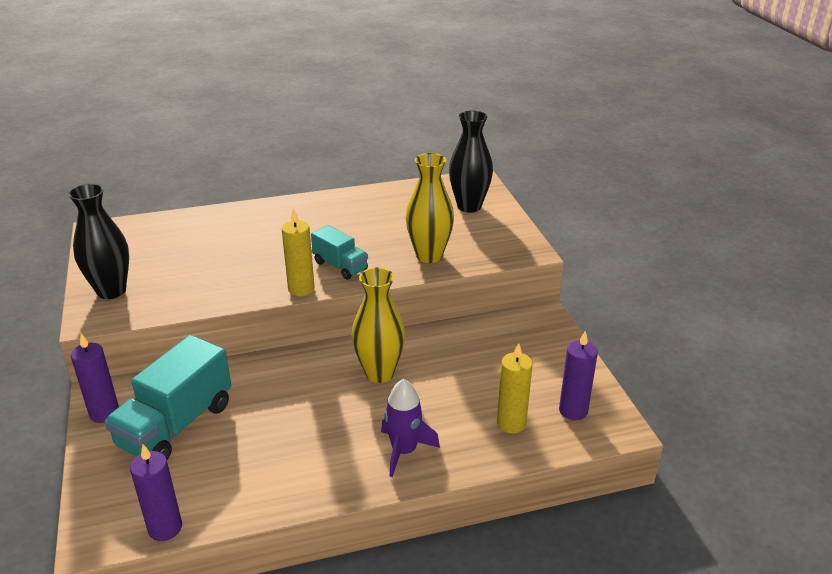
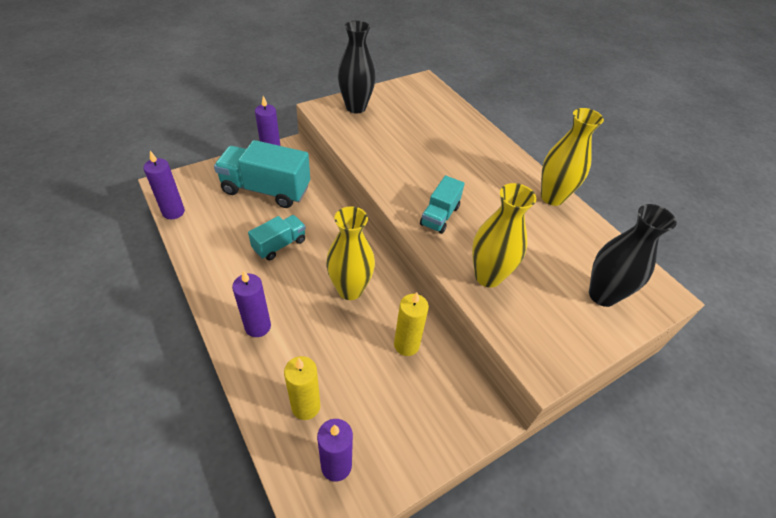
camera: 70 degrees right, 15 degrees up
(286, 421) = (279, 245): none -> turquoise truck
(301, 289) = (395, 199): yellow candle -> yellow candle (406, 345)
(348, 198) = (552, 197): none -> yellow vase
(404, 451) = (258, 326): purple rocket -> purple candle

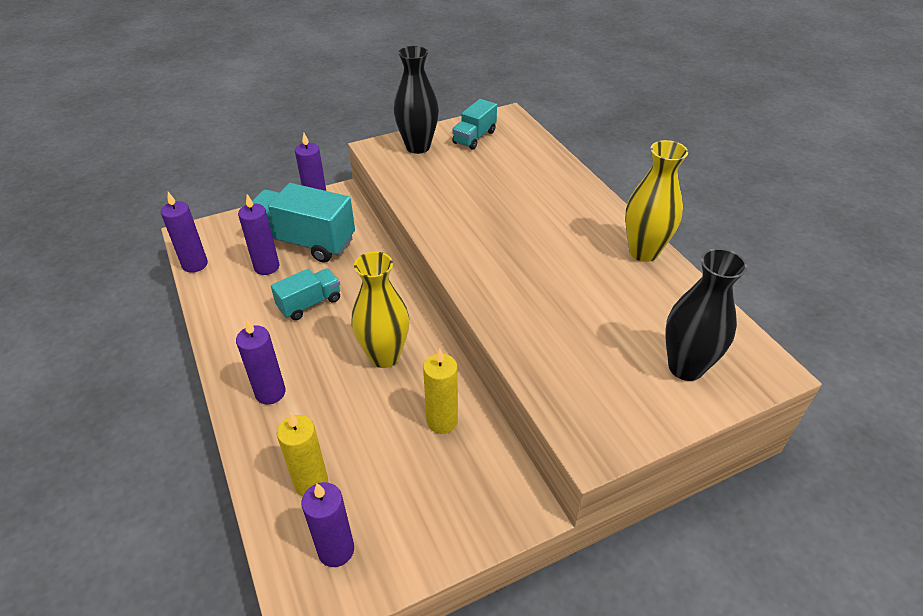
camera: 10 degrees right, 5 degrees down
(237, 213) = (266, 267): none -> purple candle
(439, 216) = (497, 271): turquoise truck -> turquoise truck (474, 137)
(488, 276) = (543, 341): yellow vase -> none

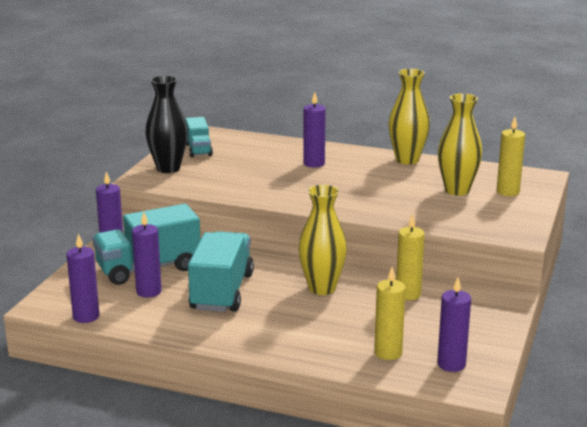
camera: 45 degrees left, 20 degrees down
(270, 393) = (285, 337): purple candle -> purple candle (314, 163)
(310, 303) = (222, 292): turquoise truck -> turquoise truck, size x1.79
(629, 328) = (457, 190): none -> yellow vase
(685, 367) = (508, 192): black vase -> yellow candle

